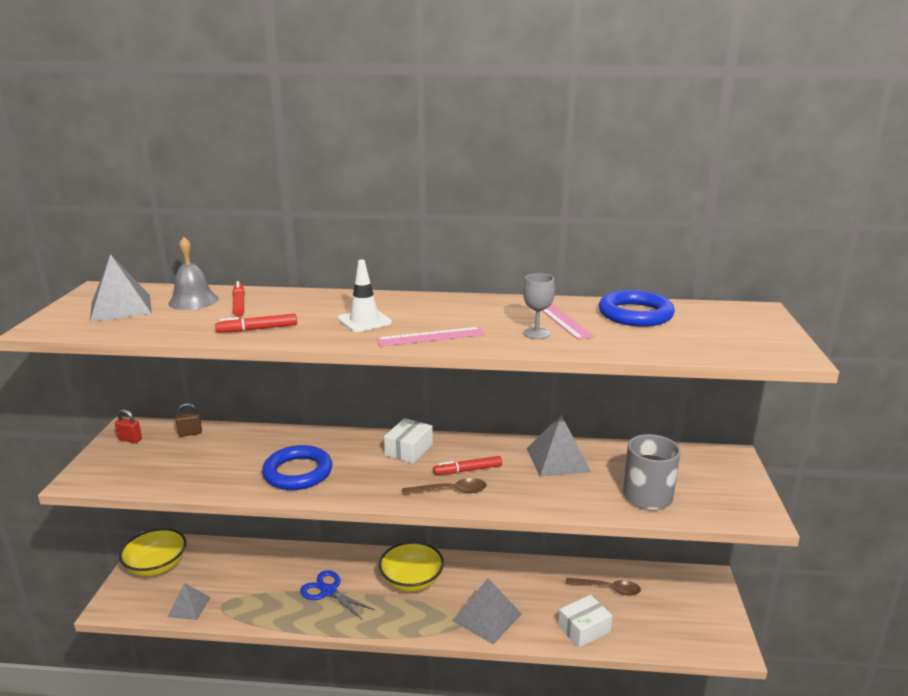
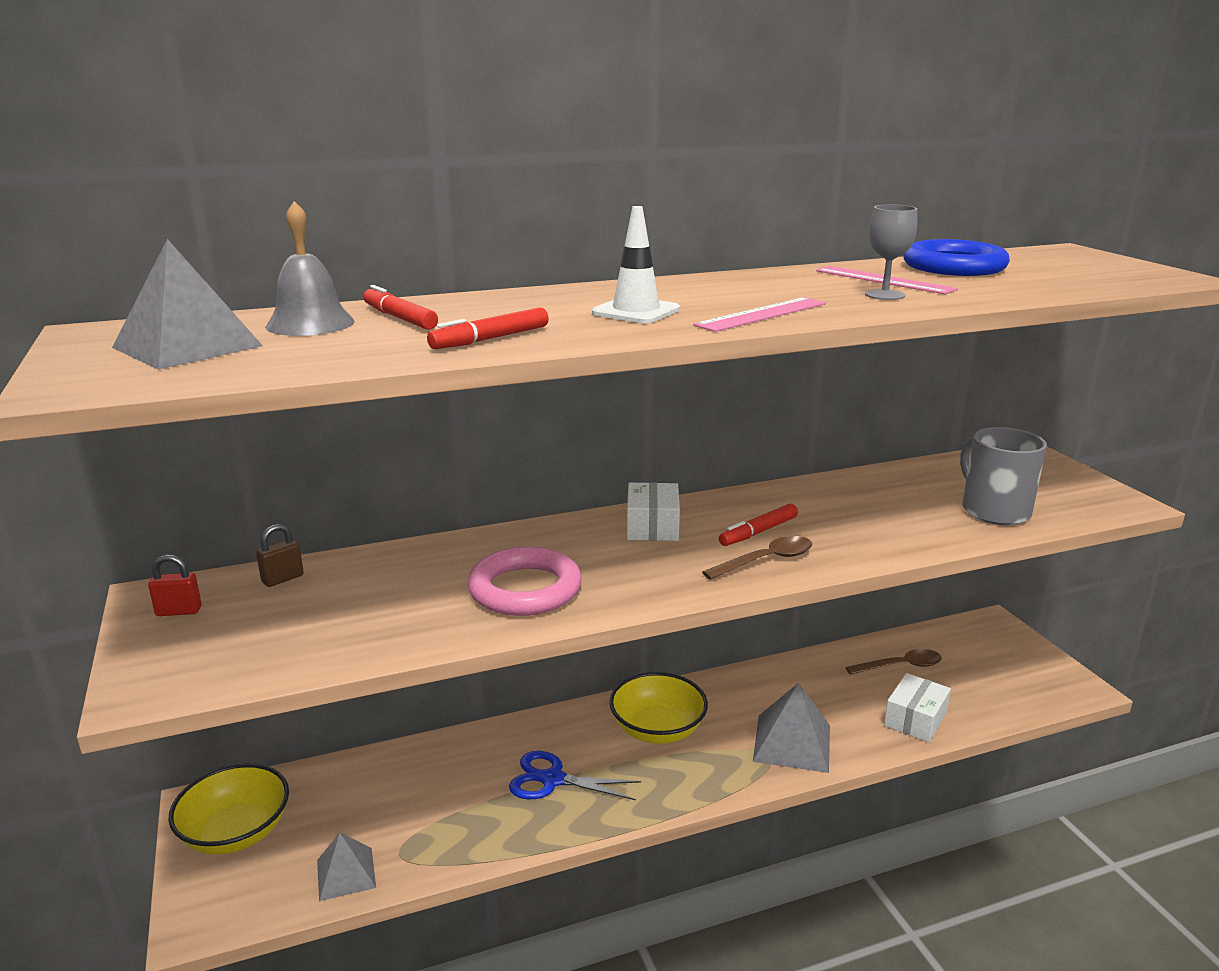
camera: 25 degrees left, 0 degrees up
(298, 472) = (525, 589): blue ring -> pink ring
(558, 459) = (851, 496): grey pyramid -> none

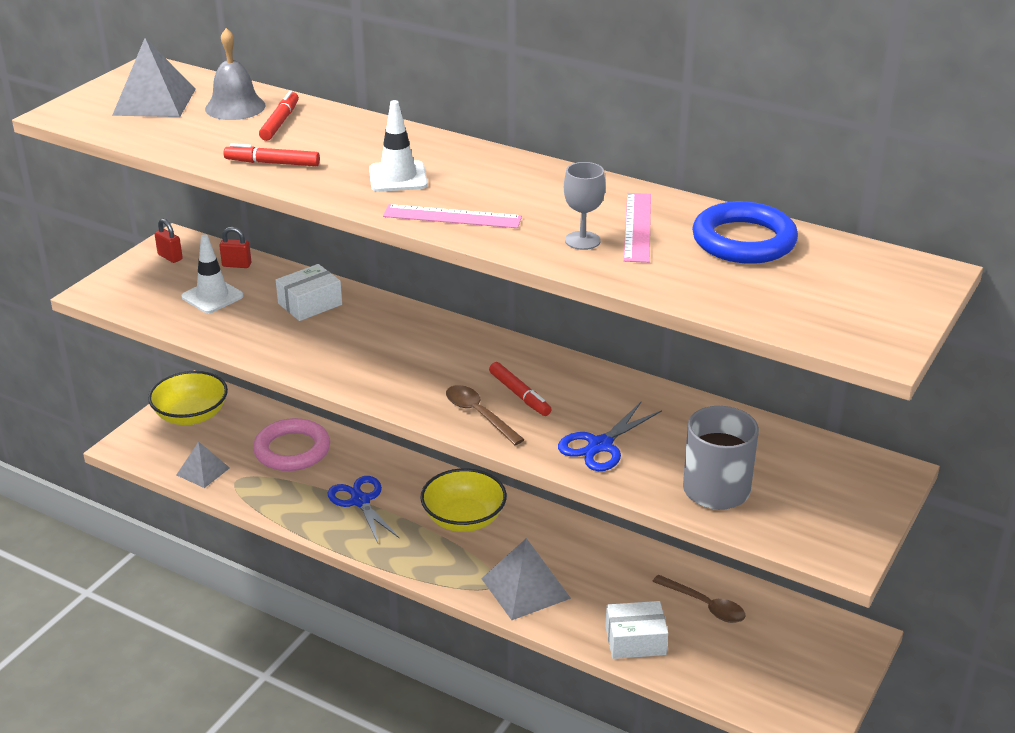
camera: 50 degrees right, 10 degrees up
(282, 579) = (236, 265): brown padlock -> red padlock
(315, 616) = (212, 296): none -> white traffic cone
(525, 589) = (322, 344): pink ring -> pink ring (292, 450)
(652, 526) = (469, 350): white box -> white box (310, 304)
(758, 532) = (519, 395): red marker -> red marker turned 135 degrees counterclockwise
(766, 560) = (478, 414): brown spoon -> brown spoon turned 150 degrees counterclockwise
(881, 529) = (600, 445): none -> blue scissors

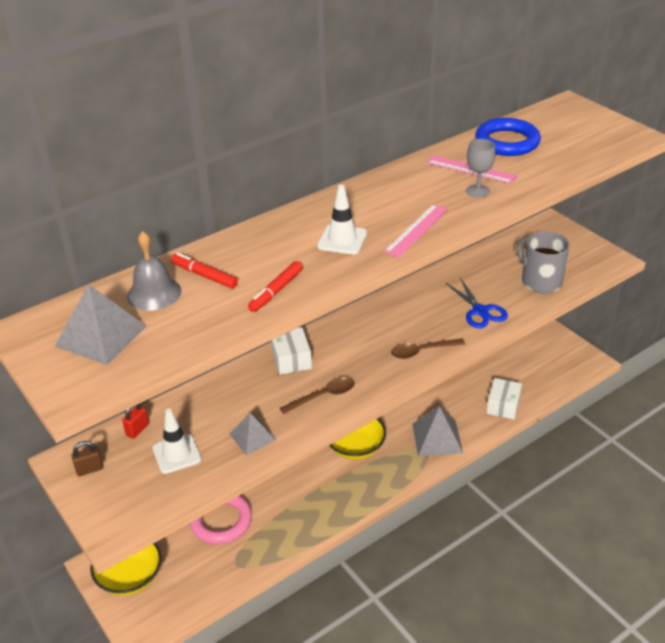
camera: 65 degrees left, 5 degrees up
(170, 257) = (89, 469): red padlock -> brown padlock
(203, 471) = (211, 584): grey pyramid -> grey pyramid (252, 437)
(310, 304) = (230, 400): white box -> white box (291, 359)
(360, 501) = (305, 496): blue scissors -> none
(519, 395) = (409, 328): red marker -> none
(705, 605) = (486, 368): brown spoon -> brown spoon (323, 396)

